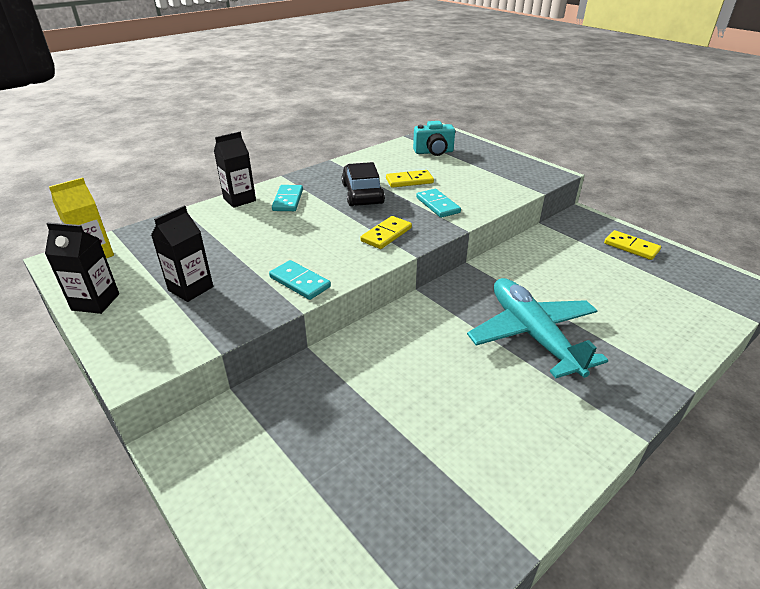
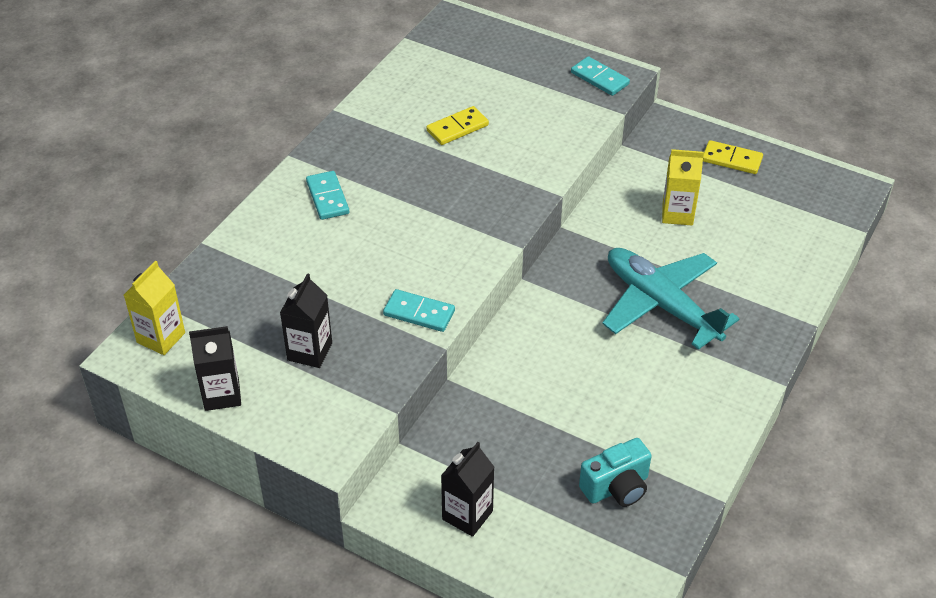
camera: 20 degrees left, 10 degrees up
(239, 199) = (266, 211): black carton -> black carton (467, 515)
(362, 194) = (412, 164): black car -> none
(386, 235) = (474, 224): yellow domino -> none
(434, 152) = (462, 64): turquoise camera -> turquoise camera (616, 487)
(437, 205) = (510, 163): turquoise domino -> turquoise domino (599, 78)
(571, 273) = (677, 214): none -> yellow carton

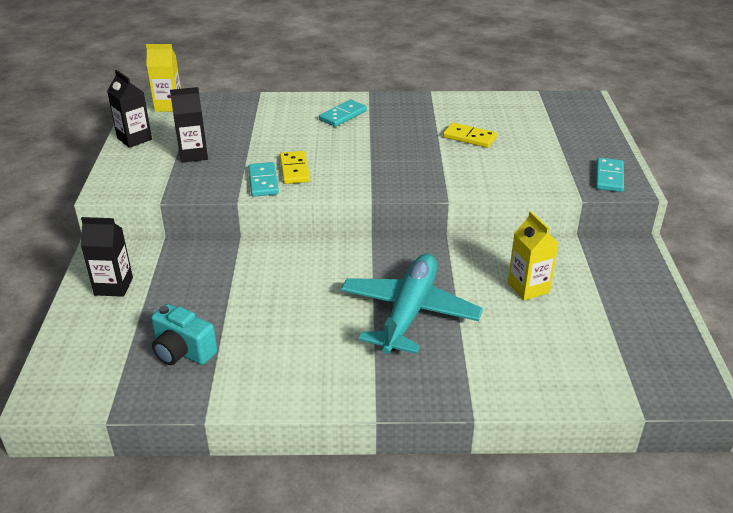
camera: 60 degrees right, 10 degrees down
(731, 160) = (635, 298): yellow domino -> yellow domino (294, 170)

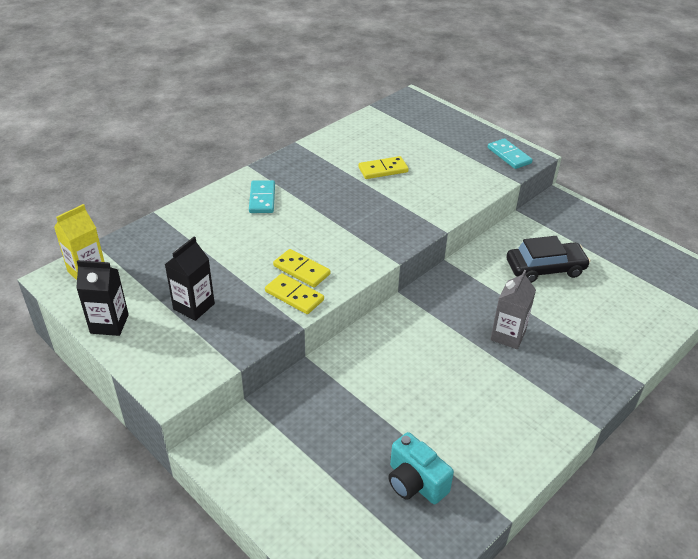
camera: 45 degrees left, 5 degrees up
(113, 286) = (274, 474): black carton -> none
(183, 352) = (415, 482): turquoise camera -> turquoise camera turned 60 degrees clockwise
(263, 181) = (294, 296): turquoise domino -> yellow domino
(409, 312) = (508, 335): turquoise plane -> grey carton
(528, 288) = (545, 268): yellow carton -> black car

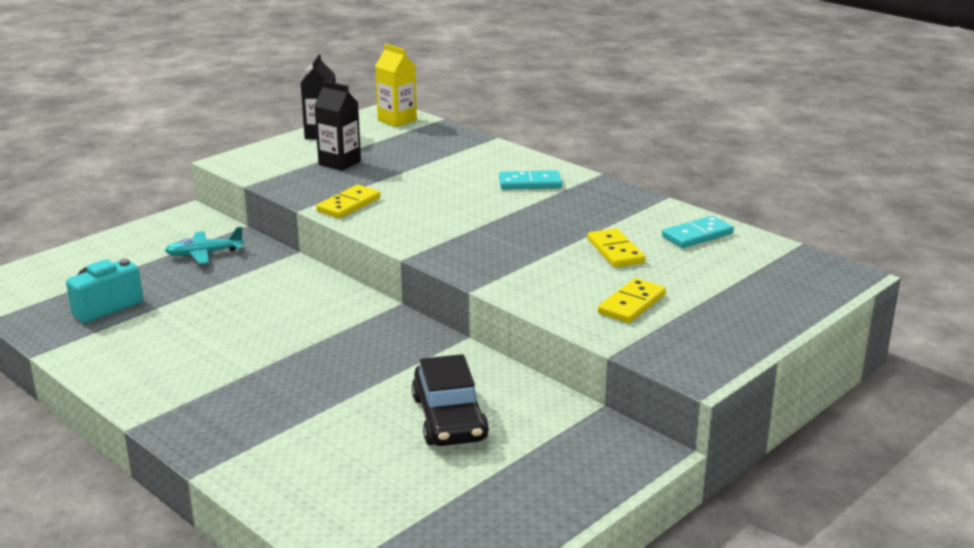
camera: 90 degrees right, 15 degrees down
(301, 270) = (392, 207): yellow domino -> yellow domino (631, 304)
(306, 423) = (204, 254): none -> turquoise plane
(508, 335) = (307, 375): grey carton -> none
(509, 155) = (691, 352): turquoise domino -> turquoise domino (697, 235)

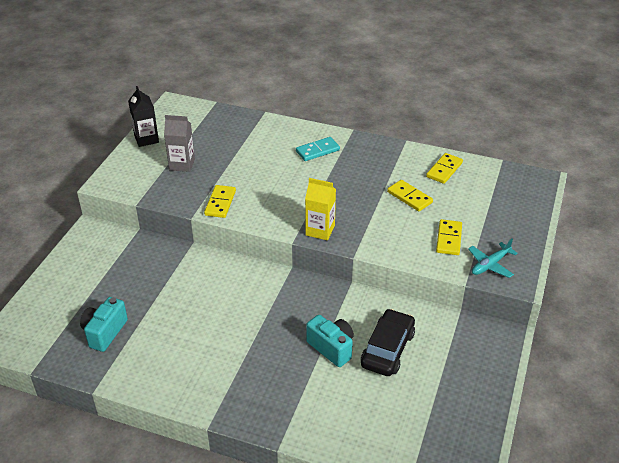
camera: 25 degrees left, 15 degrees up
(204, 254) = (132, 263): turquoise plane -> turquoise plane (490, 265)
(339, 163) = (182, 164): black carton -> grey carton
(371, 396) = (332, 348): none -> turquoise camera
(397, 120) = (187, 111): yellow carton -> yellow carton (320, 230)
(449, 418) = (387, 349): black car -> black car turned 120 degrees counterclockwise
(697, 235) = (444, 170): turquoise domino -> yellow domino

